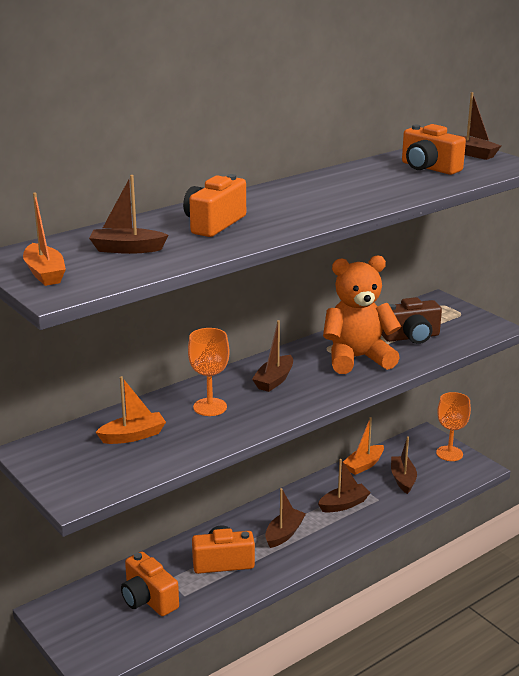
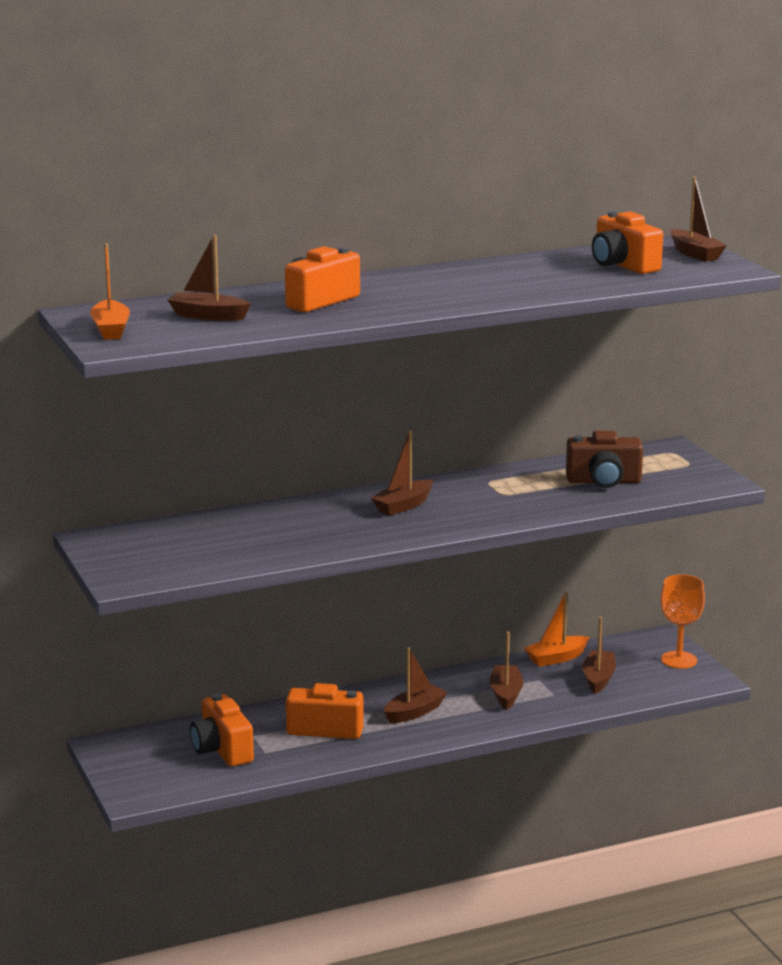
camera: 15 degrees right, 5 degrees down
(133, 436) = (211, 538): orange boat -> none
(210, 407) = (312, 522): orange goblet -> none
(344, 504) = (506, 694): brown boat -> brown boat turned 75 degrees counterclockwise
(357, 358) = (519, 495): orange teddy bear -> none

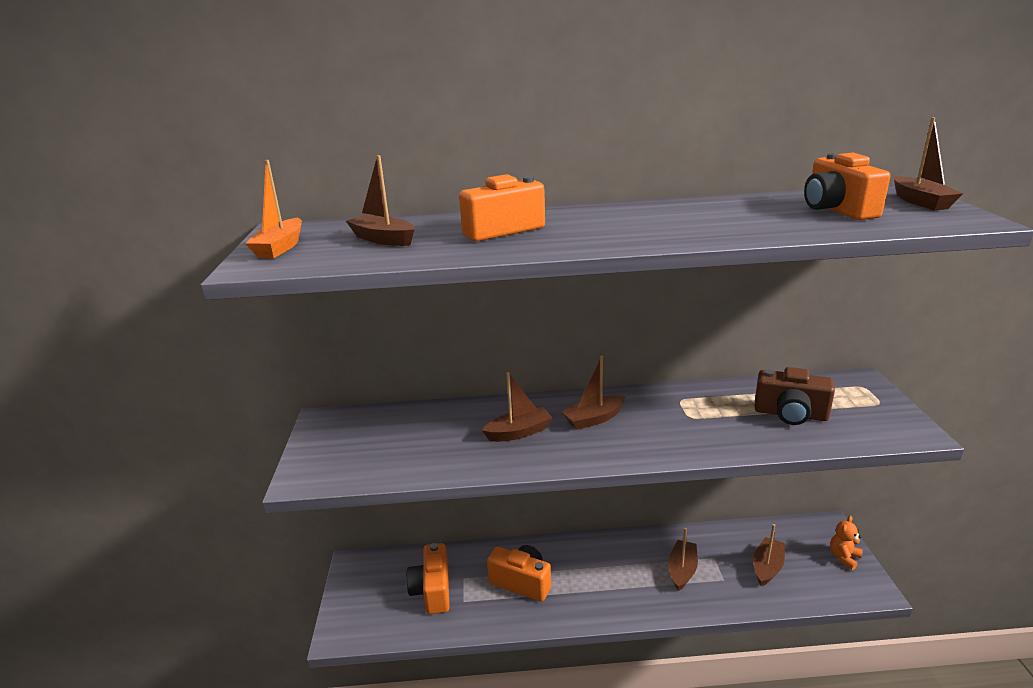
camera: 20 degrees right, 5 degrees up
(414, 712) = (599, 577): brown boat -> brown boat (519, 432)
(556, 658) = (734, 534): orange boat -> none
(679, 660) = (844, 557): orange goblet -> orange teddy bear

